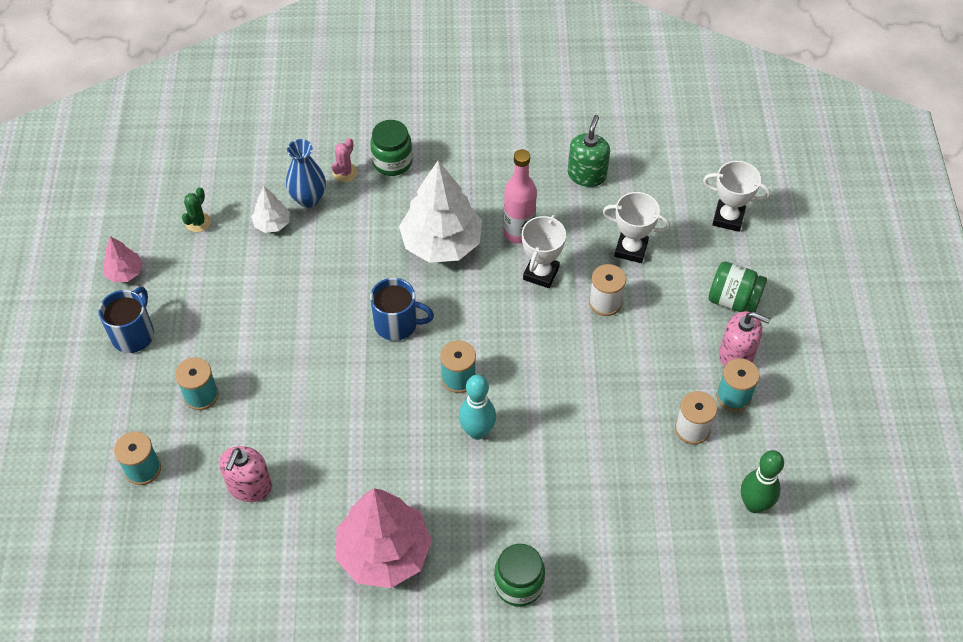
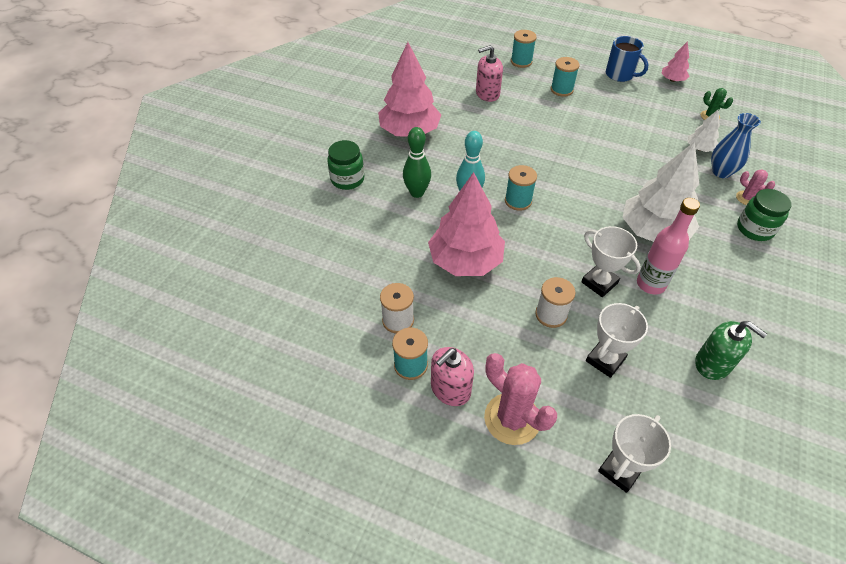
camera: 115 degrees right, 5 degrees down
(249, 486) = (487, 94): pink soap dispenser -> pink soap dispenser turned 60 degrees counterclockwise
(397, 324) = (581, 184): blue mug -> none
(579, 398) = (465, 261): none -> pink tree
(733, 300) = (512, 419): green jar -> pink cactus
(754, 504) = (309, 330): green bowling pin -> green bowling pin (417, 193)

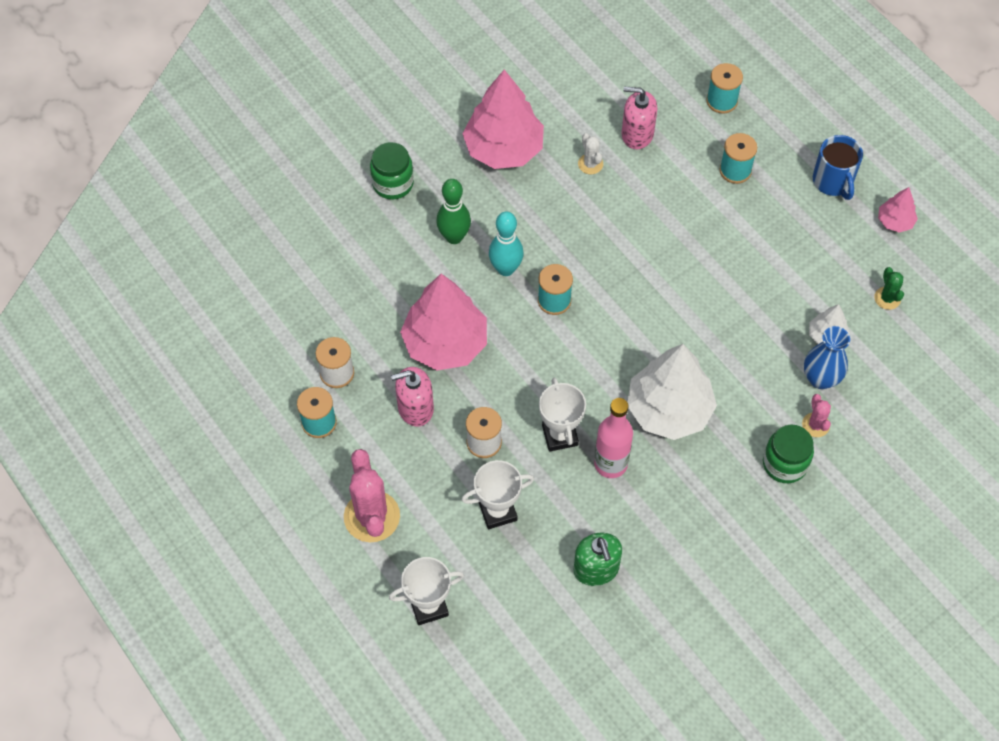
camera: 30 degrees right, 10 degrees up
(450, 389) = (338, 463): pink soap dispenser -> pink soap dispenser (415, 408)
(472, 118) = (590, 164): none -> white cactus

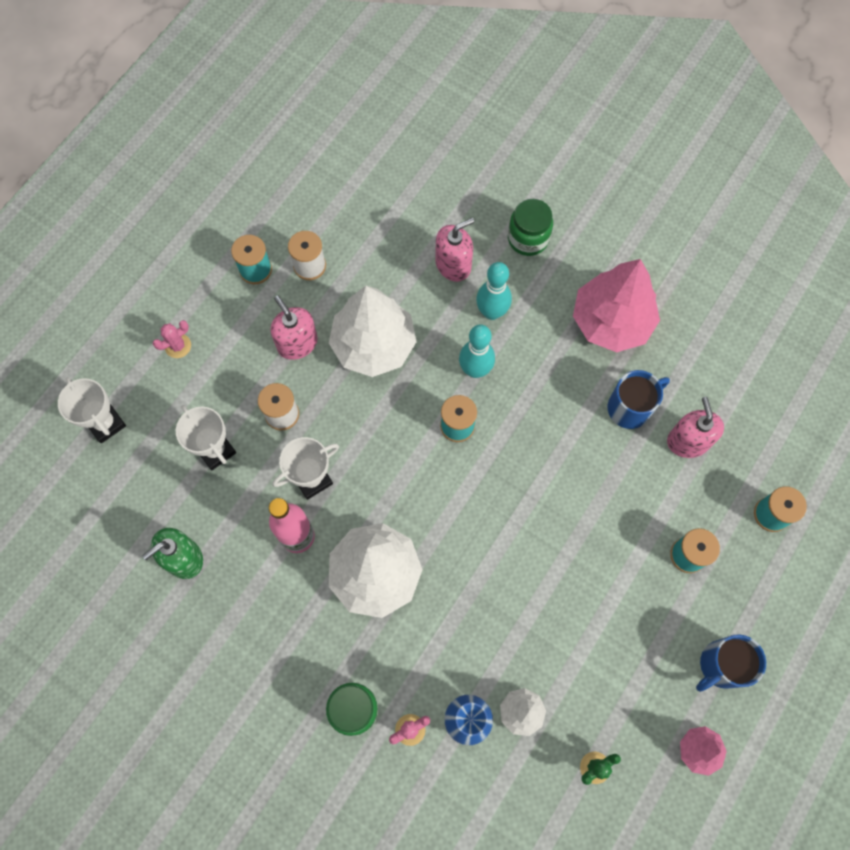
camera: 70 degrees right, 10 degrees up
(372, 516) = (178, 346): pink cactus -> pink cactus, size x0.51
(392, 252) = (453, 264): none -> pink soap dispenser
(445, 343) = (374, 345): pink tree -> white tree
(454, 237) = (491, 312): green bowling pin -> turquoise bowling pin
(590, 164) = (630, 408): white cactus -> blue mug

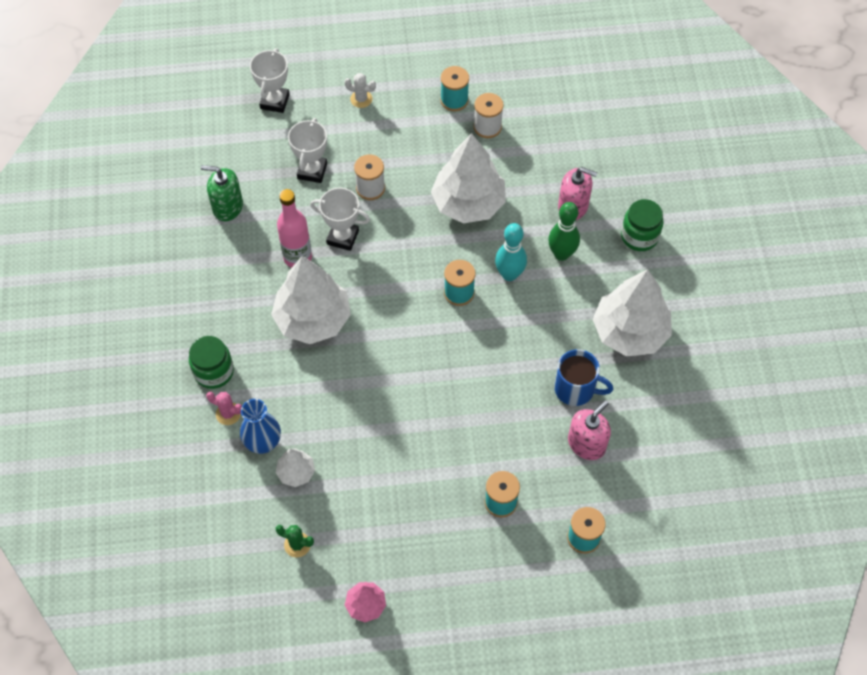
camera: 50 degrees right, 10 degrees down
(178, 346) = (361, 99): pink cactus -> white cactus
(297, 343) = (427, 160): pink soap dispenser -> none
(491, 312) = (561, 254): turquoise bowling pin -> green bowling pin
(611, 321) = (630, 332): pink tree -> white tree
(721, 665) = (439, 579): blue mug -> none

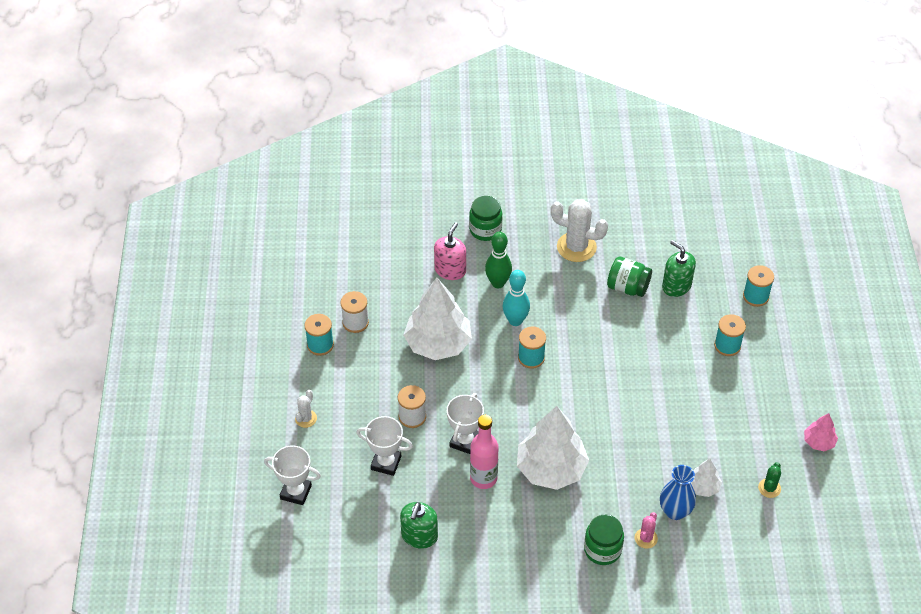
camera: 85 degrees left, 10 degrees down
(576, 389) = (627, 287): blue mug -> green jar
(586, 444) = (676, 286): pink soap dispenser -> green soap dispenser
(630, 332) = (576, 247): white tree -> white cactus

